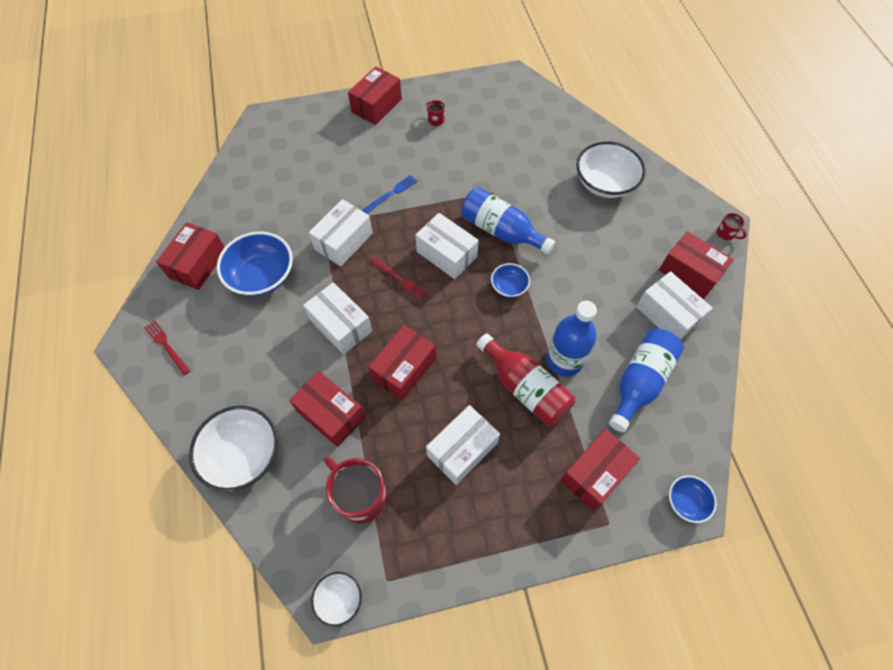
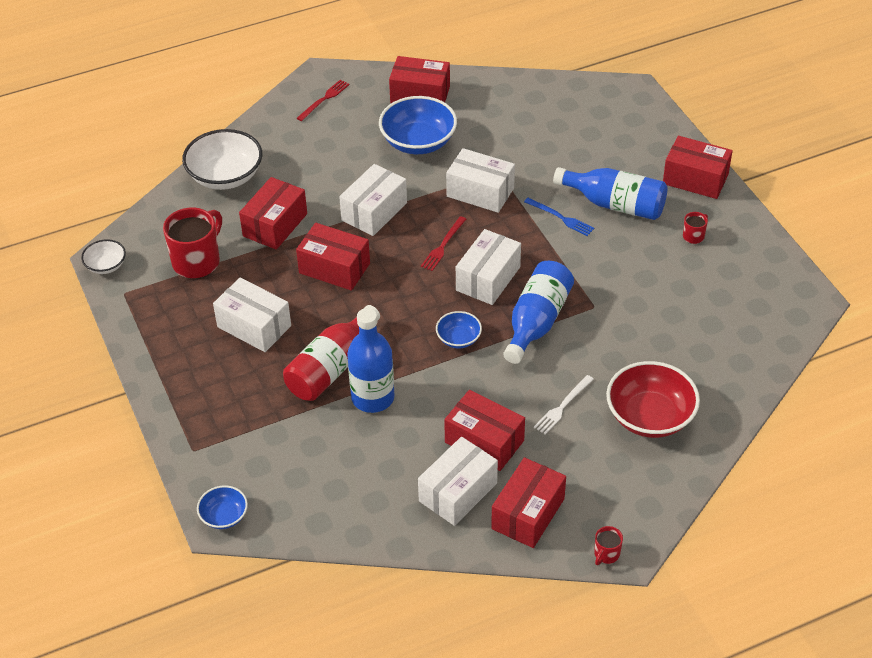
camera: 80 degrees right, 15 degrees down
(589, 232) = (562, 406): none -> white fork
(595, 473) = (244, 435): red box -> red box (484, 441)
(605, 183) = (650, 416): white bowl -> red bowl
(640, 382) = (359, 469): blue bottle -> blue bottle (615, 204)

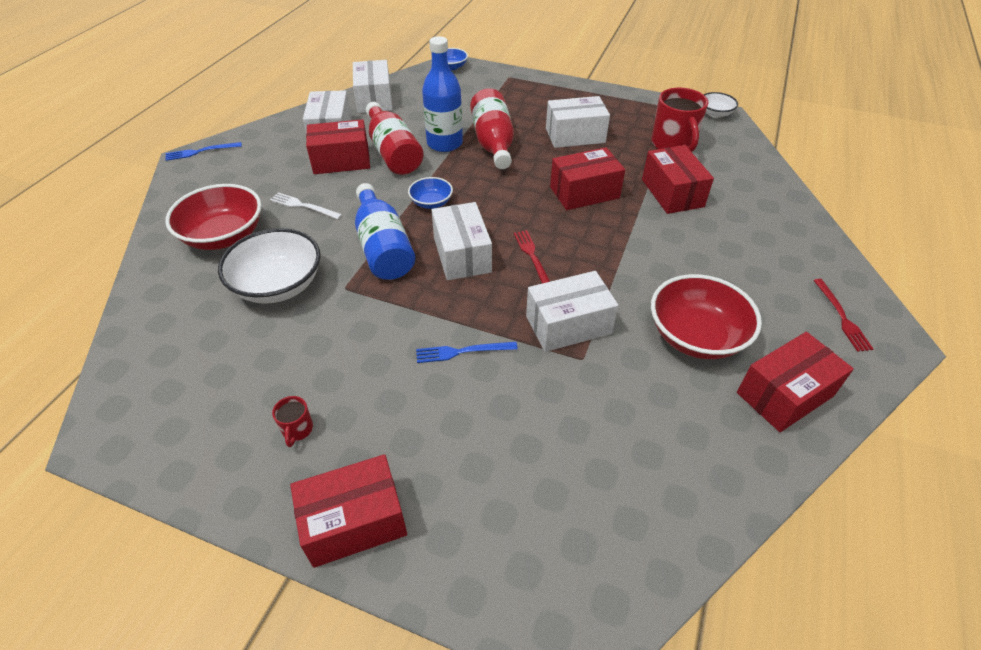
camera: 135 degrees right, 0 degrees up
(225, 176) = (767, 201): white bowl -> white bowl (278, 285)
(374, 211) = (624, 247): white box -> white box (374, 99)
(418, 142) = (696, 336): blue bowl -> red bowl
(429, 418) = (393, 153): none -> red bottle
(528, 514) = (273, 144): red box -> none
(562, 406) = (303, 206): white fork -> white fork turned 60 degrees counterclockwise
(606, 554) = (201, 151): red mug -> blue fork
(615, 204) = (421, 408): blue bottle -> none

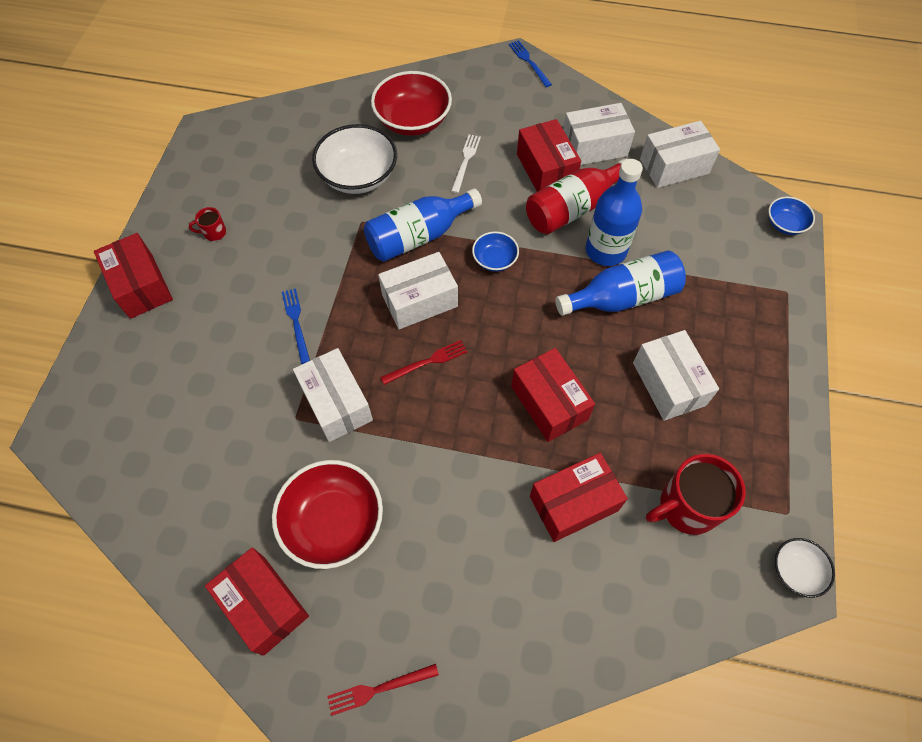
camera: 80 degrees right, 15 degrees up
(493, 143) = (622, 297): red bottle -> blue bottle

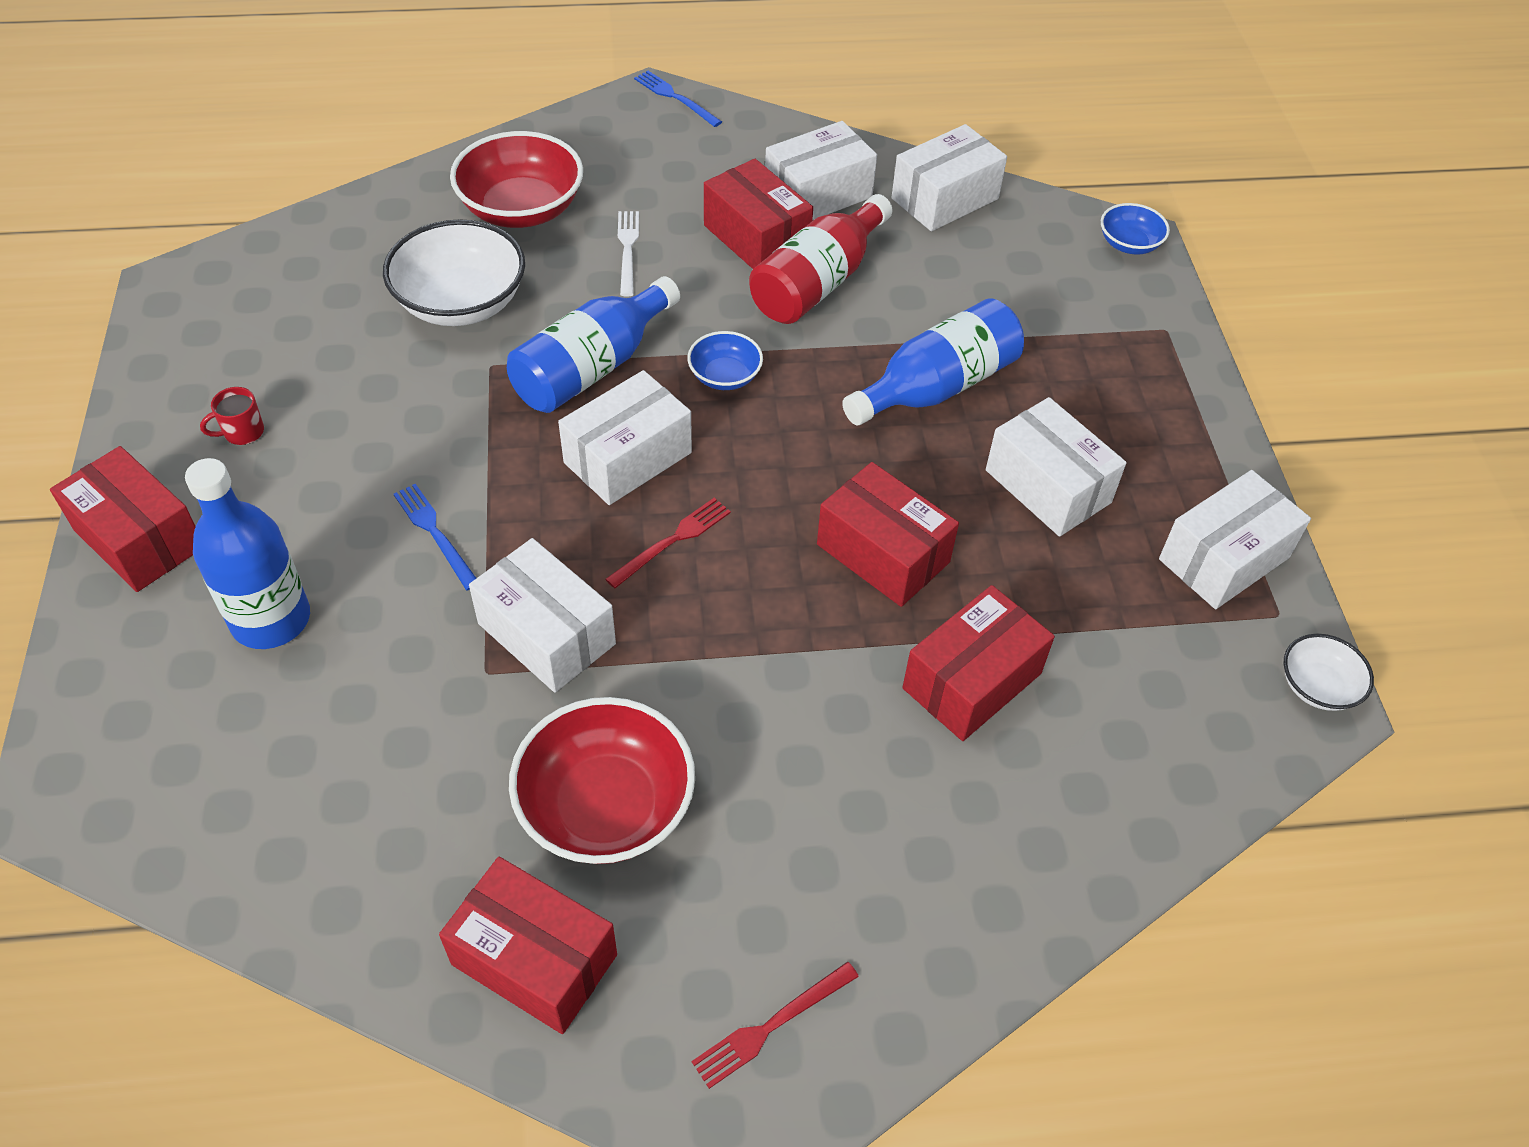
camera: 20 degrees left, 10 degrees down
(605, 250) = (888, 329): blue bottle -> blue bottle (271, 619)
(686, 507) = (1136, 643): red mug -> none
(766, 464) = (1224, 558): none -> white box

